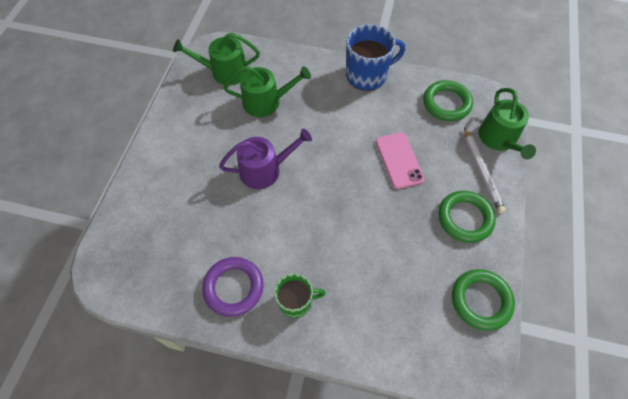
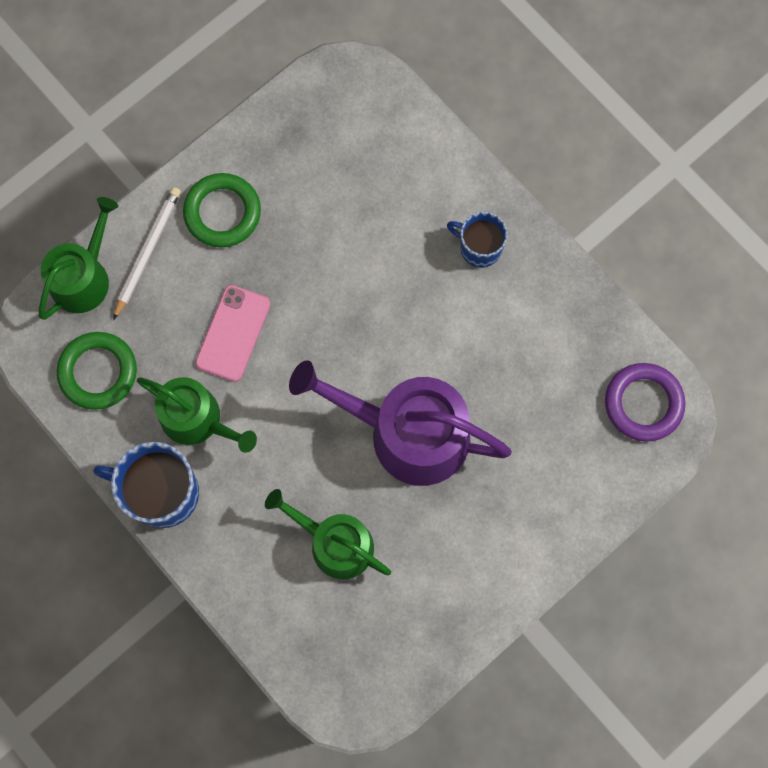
camera: 145 degrees left, 15 degrees up
(224, 72) = (358, 642): green watering can -> green watering can (197, 419)
(233, 287) = (536, 307): purple ring -> purple ring (643, 403)
(265, 170) = (407, 433): purple watering can -> purple watering can, size x1.60
(296, 302) = (479, 248): green mug -> blue mug
(481, 300) = (288, 123): green ring -> none

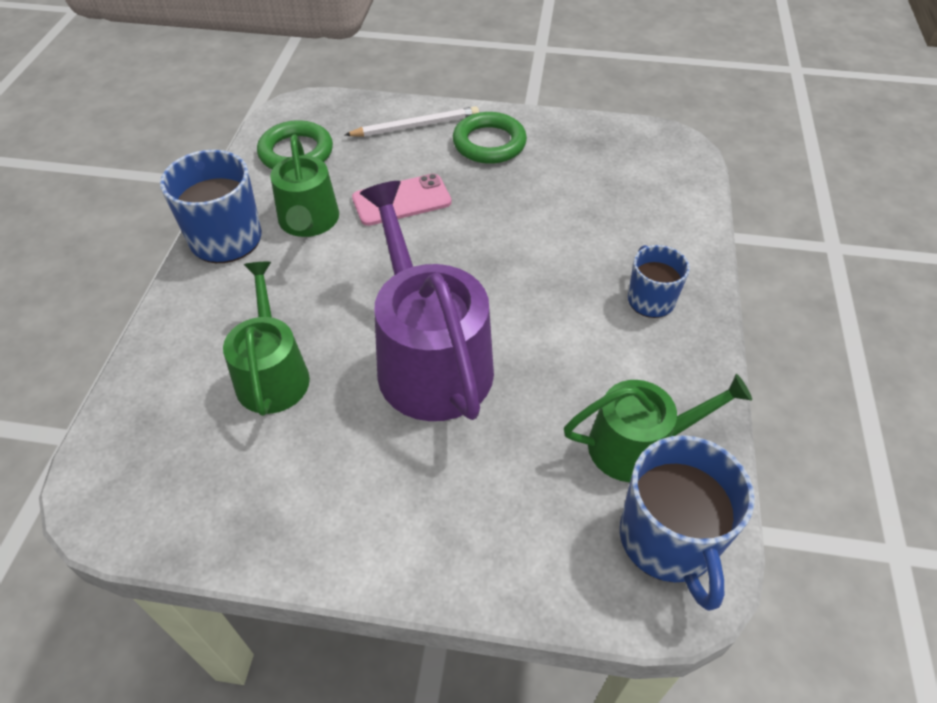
camera: 50 degrees right, 25 degrees down
(84, 277) = (362, 109): green watering can -> green watering can (638, 445)
(643, 403) = (668, 540): purple ring -> blue mug

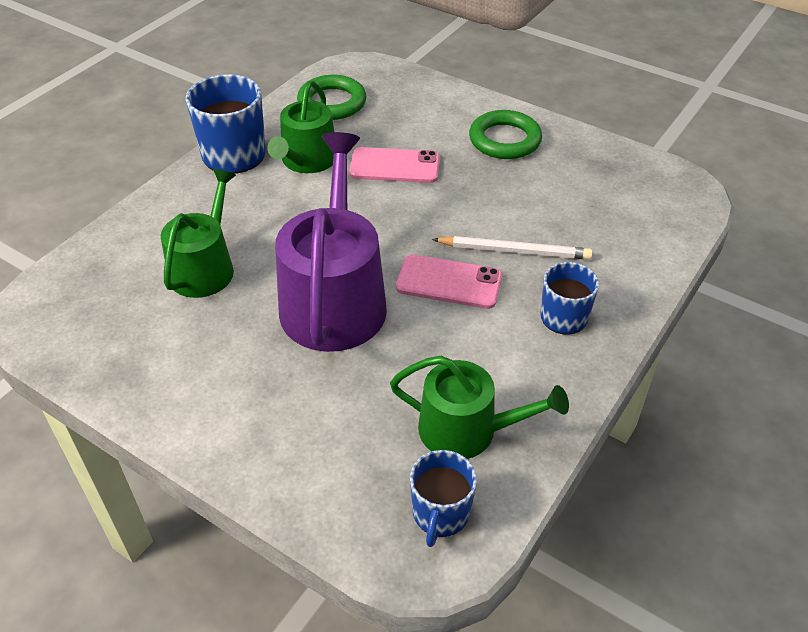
camera: 25 degrees right, 5 degrees down
(415, 126) = (447, 108): white pencil -> white pencil (514, 251)
(528, 302) = (449, 282): none -> pink phone
(668, 540) = (440, 514): blue mug -> blue mug, size x0.61

